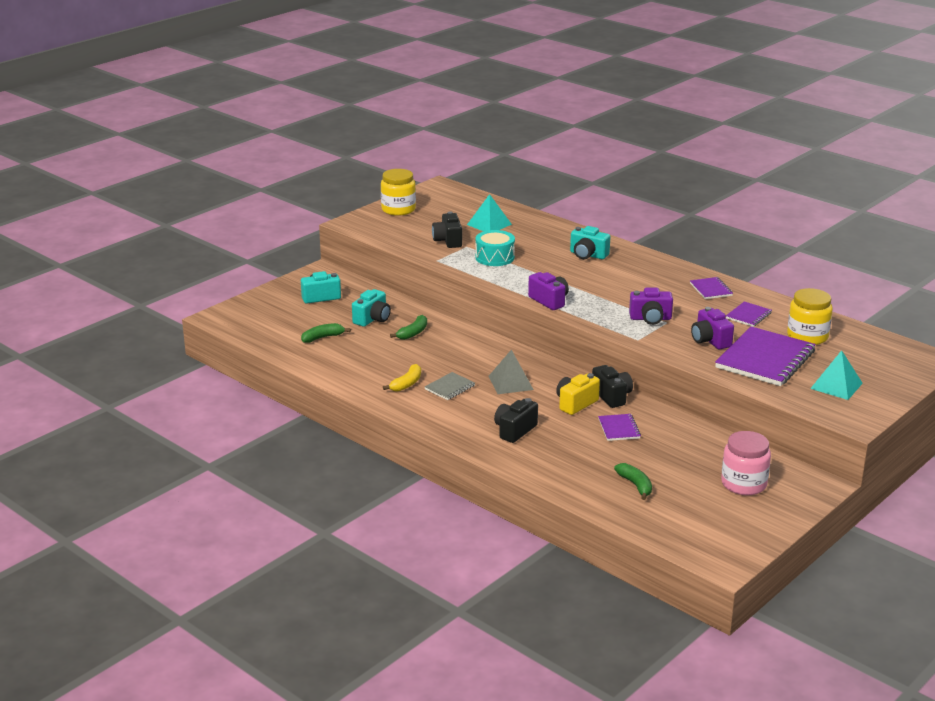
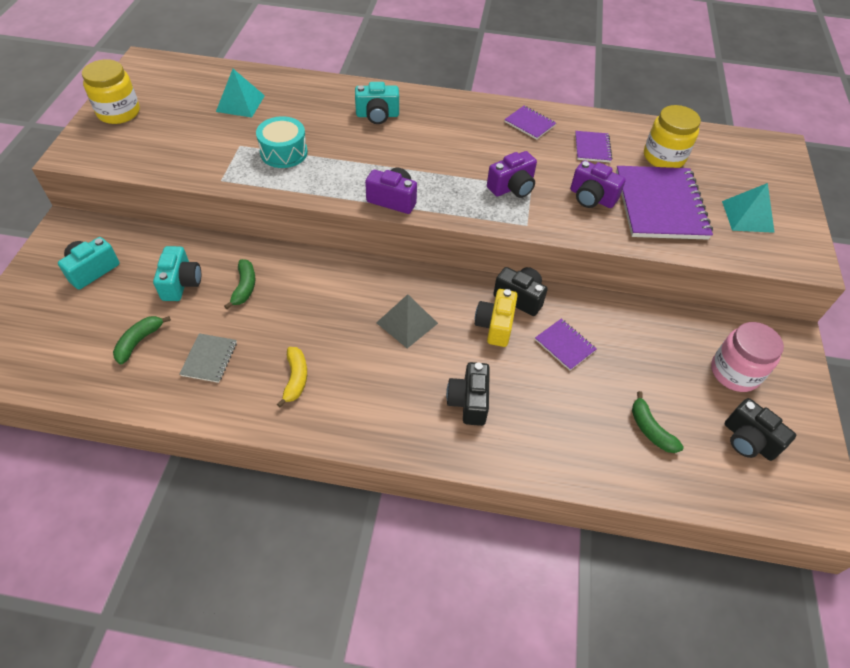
camera: 35 degrees left, 25 degrees up
(448, 241) = (212, 144): black camera -> black camera (748, 440)
(450, 387) = (349, 362): grey notebook -> grey notebook (209, 359)
(635, 485) = (650, 429): green banana -> green banana turned 150 degrees counterclockwise

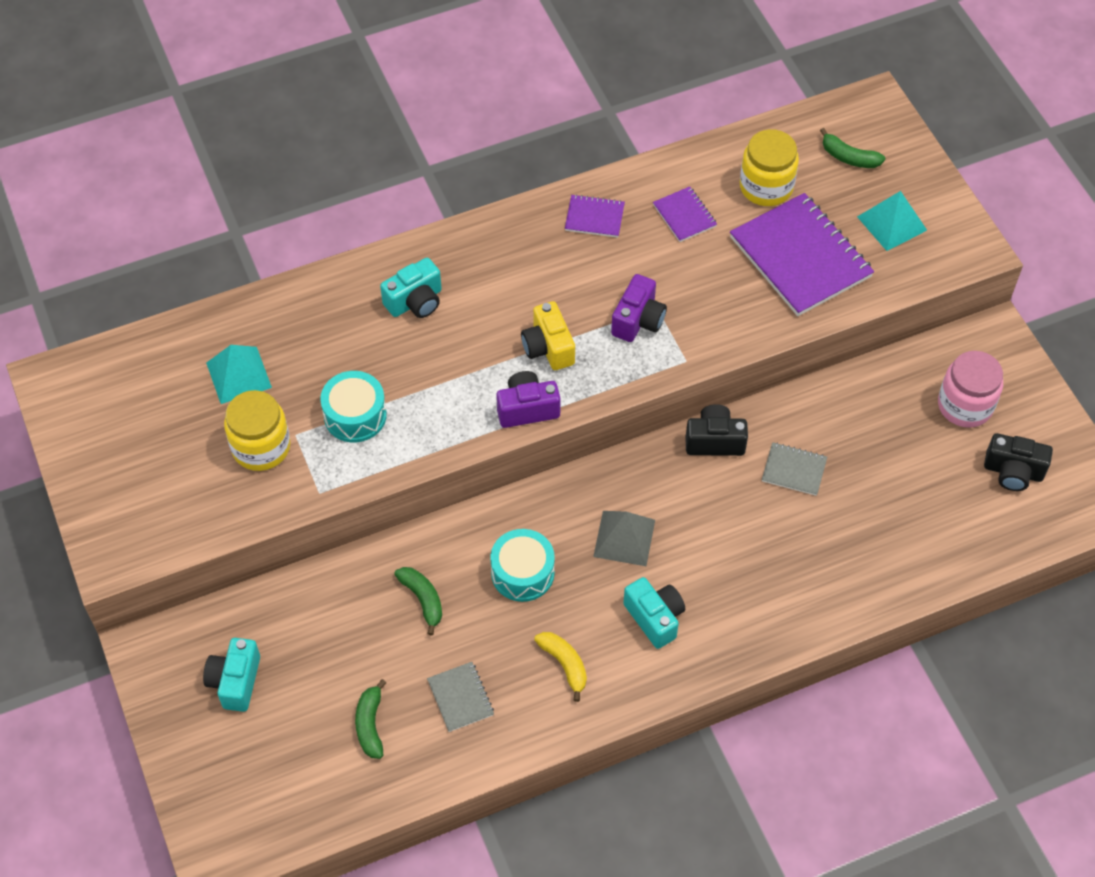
camera: 30 degrees left, 5 degrees up
(119, 112) = (104, 472): yellow jar -> yellow jar (261, 447)
(181, 283) = (350, 636): turquoise camera -> turquoise camera (655, 618)
(321, 307) = (522, 573): none -> turquoise drum
(469, 401) = (746, 585): black camera -> none
(495, 326) = (713, 488): yellow camera -> yellow camera (548, 347)
(565, 345) = (794, 470): purple notebook -> grey notebook
(591, 198) = (727, 287): purple camera -> none
(650, 429) = (924, 513): green banana -> green banana (849, 157)

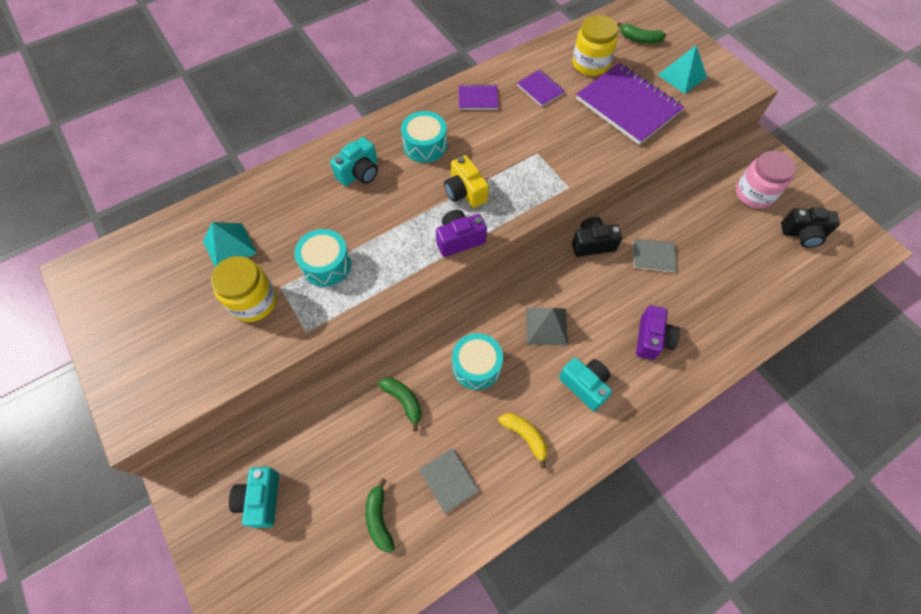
camera: 10 degrees left, 5 degrees up
(508, 275) = (425, 145): none -> turquoise drum
(638, 320) = (526, 163): purple camera -> purple camera (652, 339)

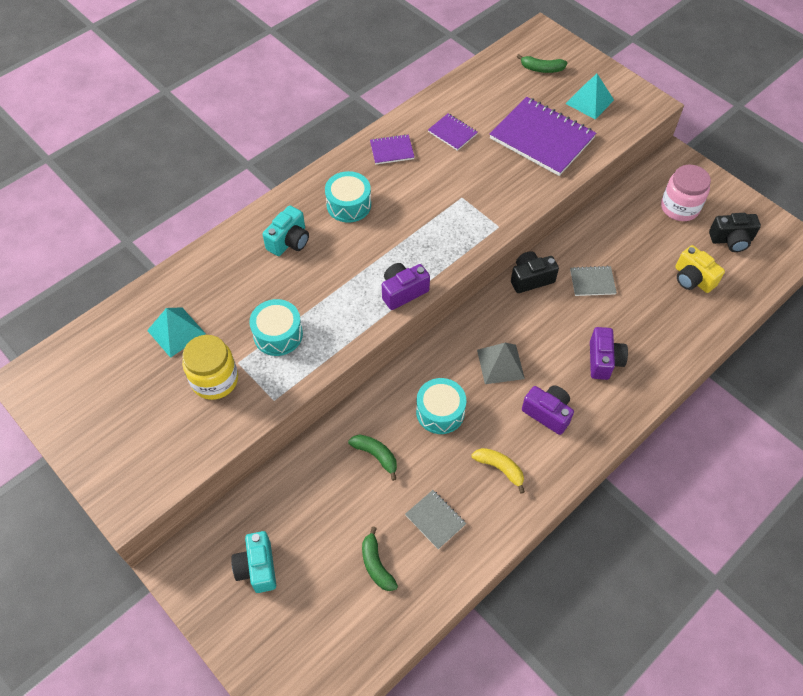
camera: 10 degrees left, 5 degrees down
(465, 192) = (399, 245): yellow camera -> yellow camera (692, 279)
(585, 385) = (547, 413): turquoise camera -> purple camera
(590, 64) = (497, 101): yellow jar -> none

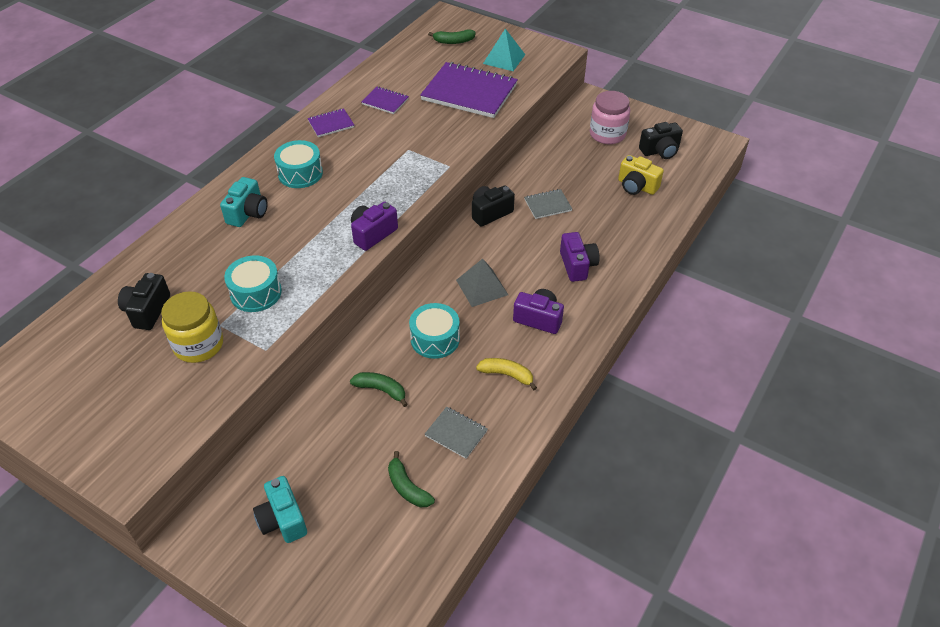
camera: 15 degrees left, 10 degrees down
(176, 332) = (147, 311): turquoise pyramid -> black camera

